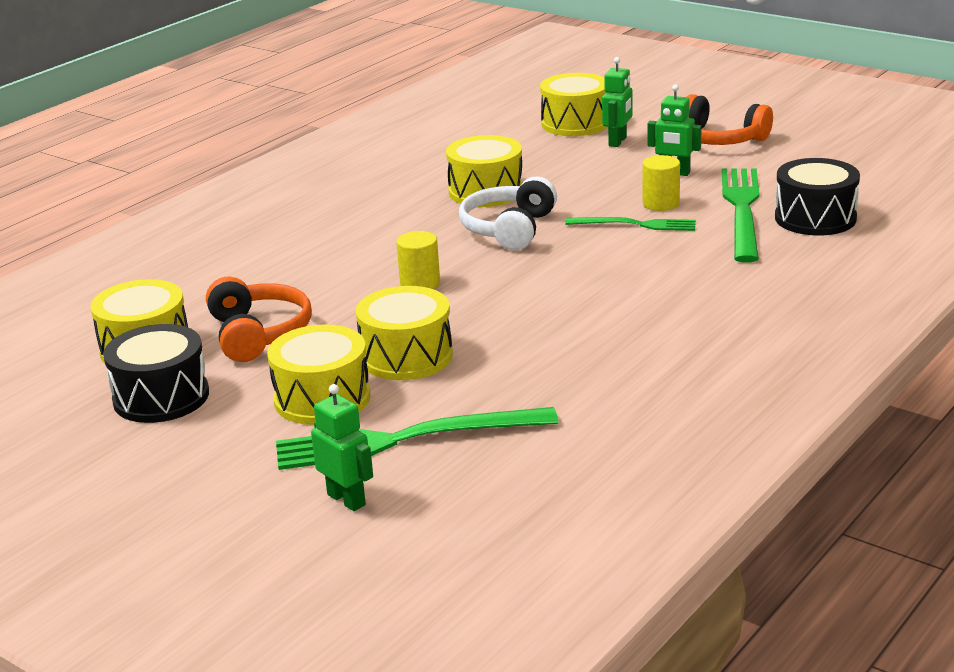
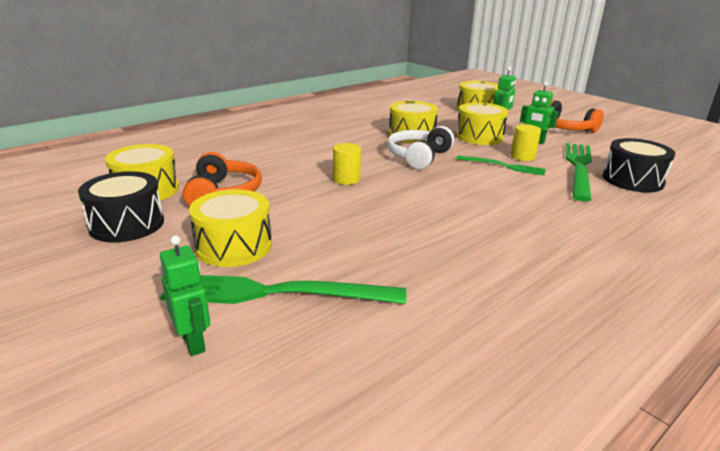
camera: 10 degrees right, 0 degrees up
(406, 356) = (312, 225): yellow drum -> yellow drum (479, 137)

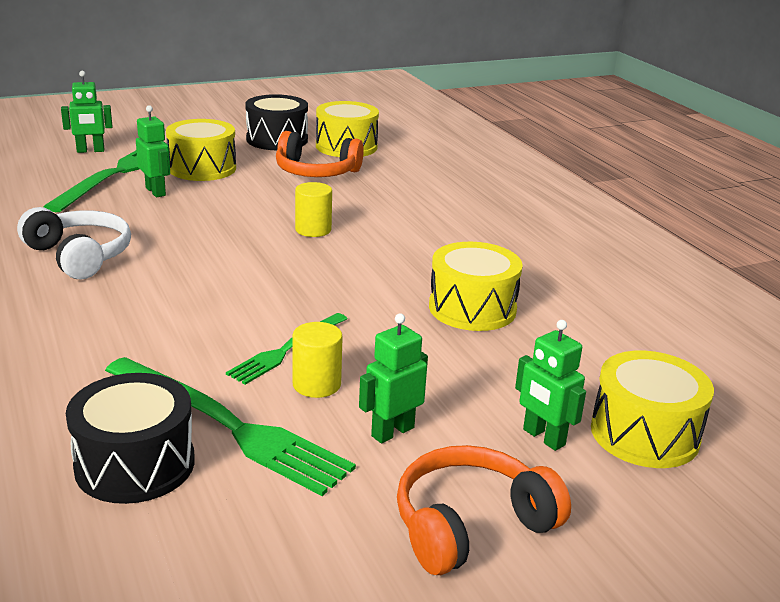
camera: 105 degrees right, 0 degrees up
(313, 255) = (156, 191): none -> green robot
(418, 157) = (365, 290): white headphones -> white headphones (79, 256)
(479, 137) = (443, 374): yellow drum -> none

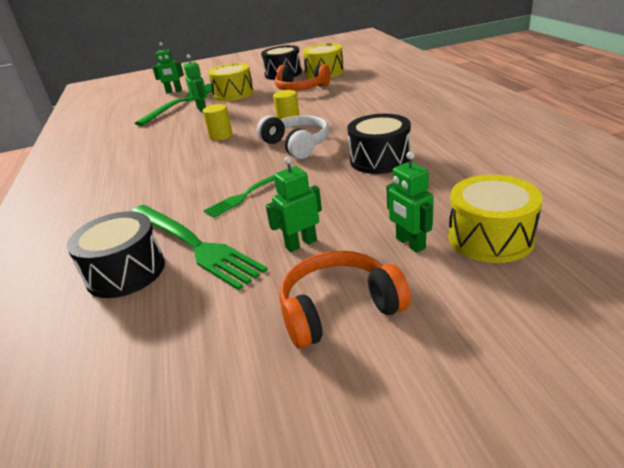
camera: 15 degrees right, 5 degrees up
(79, 256) = (144, 148): white headphones -> white headphones (296, 145)
(316, 384) = (259, 215): yellow cylinder -> yellow cylinder (221, 136)
(472, 308) = (380, 159): yellow drum -> black drum

